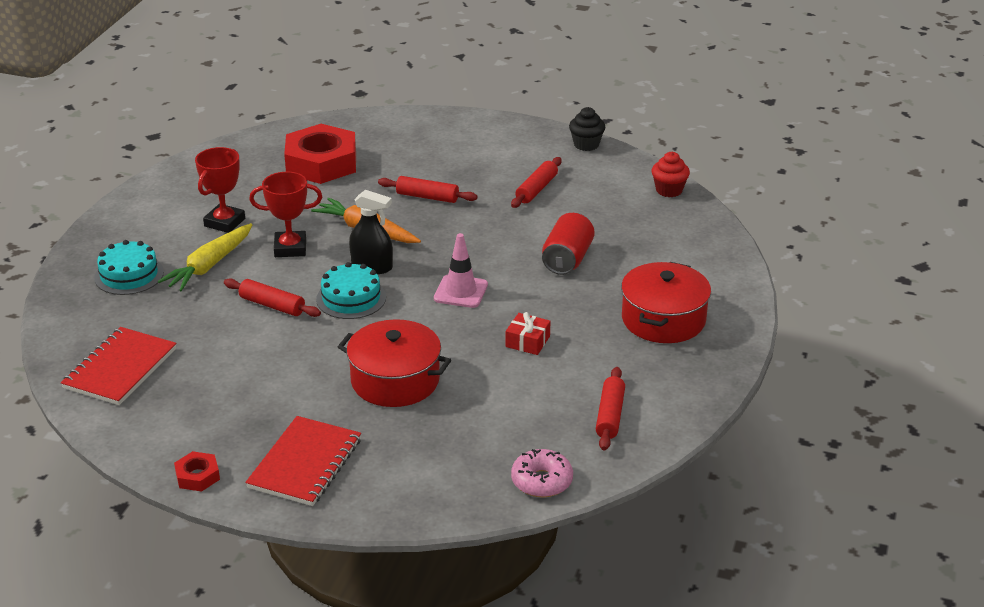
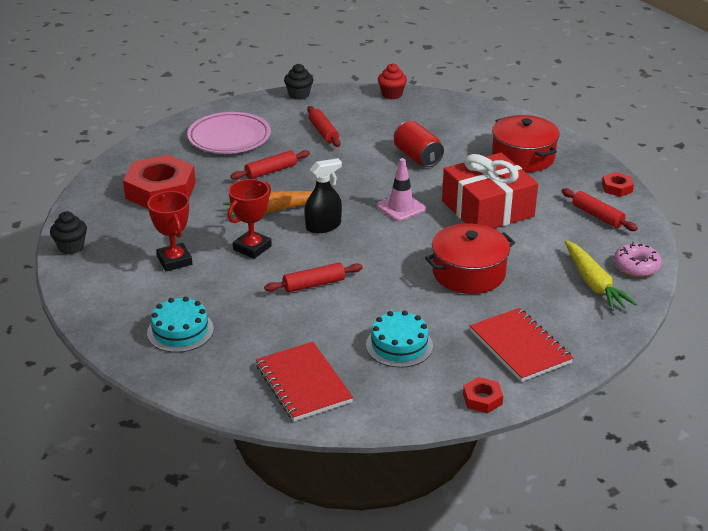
camera: 50 degrees left, 0 degrees up
(187, 169) = (71, 247): none -> black cupcake
(209, 265) = (222, 290): yellow carrot -> yellow carrot (593, 283)
(351, 298) = (350, 250): turquoise cake -> turquoise cake (399, 345)
(454, 150) = (229, 138): none -> pink plate
(527, 341) = (487, 209): red gift -> red gift, size x2.50
(688, 406) = (617, 188): none -> red nut

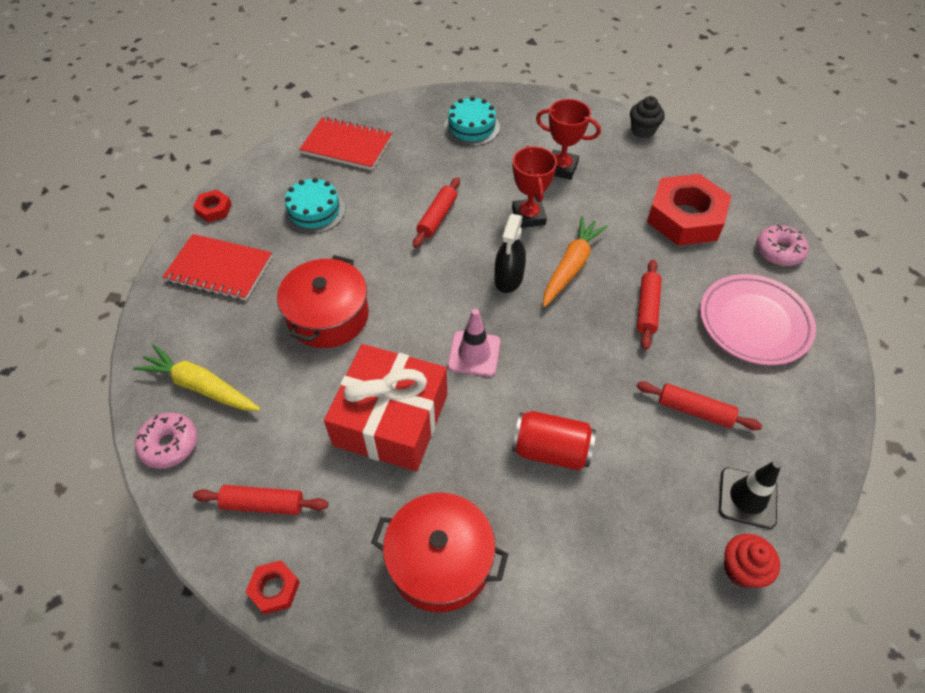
camera: 135 degrees right, 20 degrees up
(149, 150) = (779, 251): none -> pink donut
(299, 95) = (823, 461): black cupcake -> none
(352, 104) = (747, 498): none -> black traffic cone

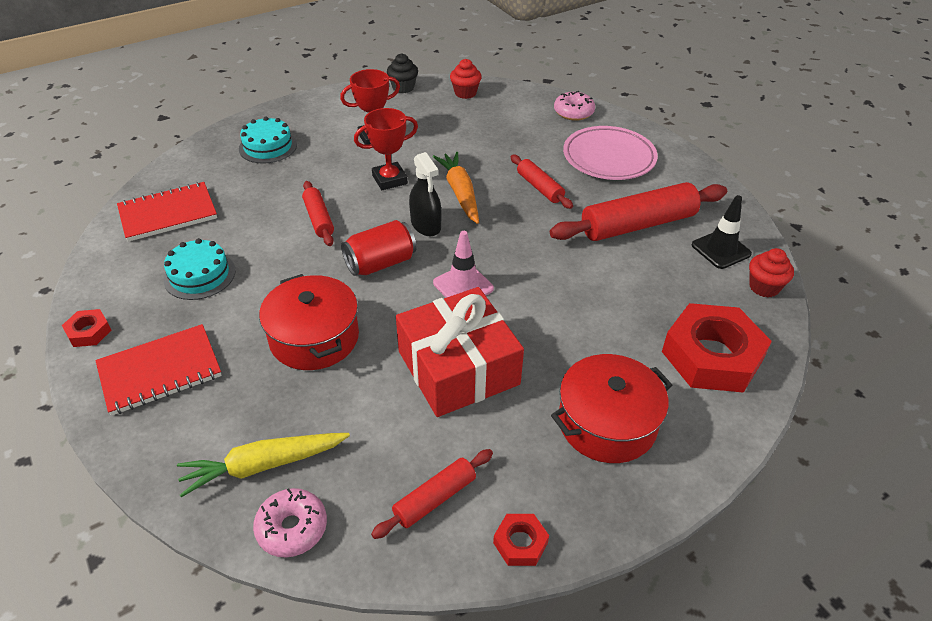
camera: 45 degrees left, 10 degrees down
(528, 216) = (389, 180): red trophy -> red trophy turned 60 degrees counterclockwise
(551, 450) = (588, 305): red can -> red can (380, 263)
(685, 217) = (496, 123): red nut -> red nut (711, 356)
(694, 168) = (465, 93): none -> red cupcake
(694, 410) = (638, 225): red rolling pin -> red rolling pin, size x1.86

